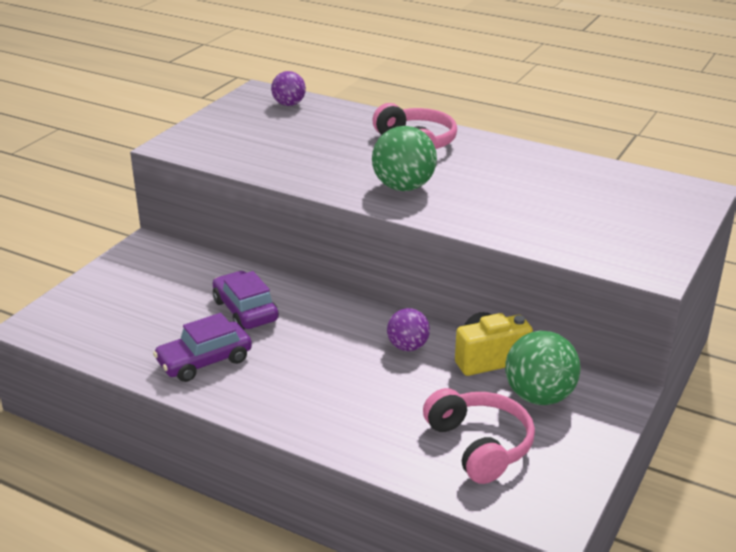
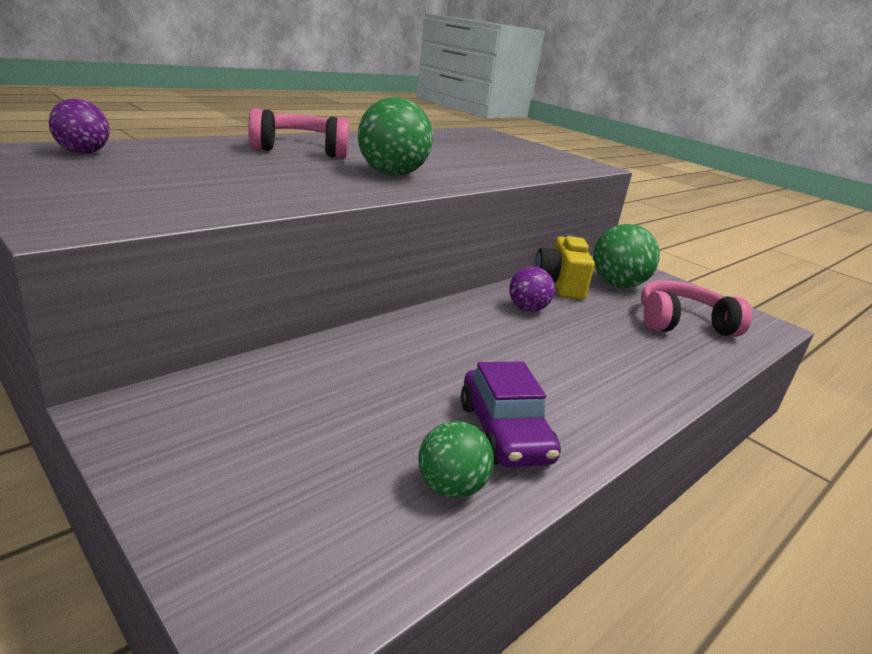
camera: 75 degrees left, 5 degrees down
(140, 350) = (450, 487): none -> green ball
(245, 310) = (401, 374): purple car -> none

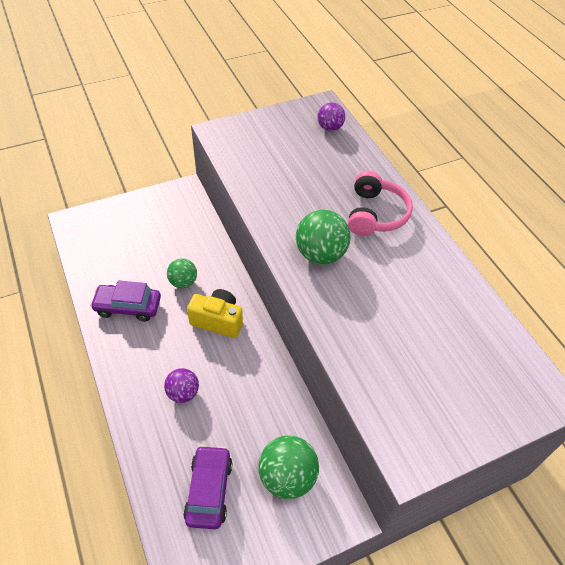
camera: 110 degrees right, 25 degrees up
(450, 487) = (104, 276): green ball -> green ball (183, 282)
(527, 309) = (249, 373): purple ball -> purple ball (183, 393)
(559, 285) = (289, 419): yellow camera -> yellow camera (218, 321)
(682, 323) = (209, 490): pink headphones -> purple car

